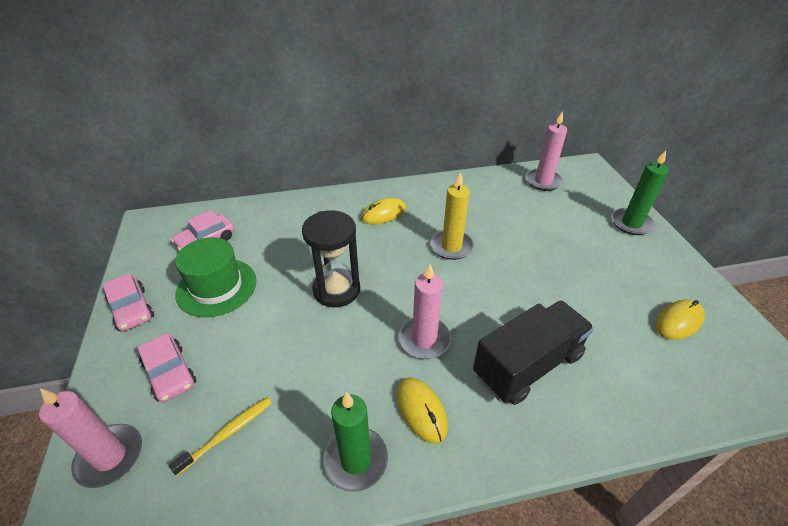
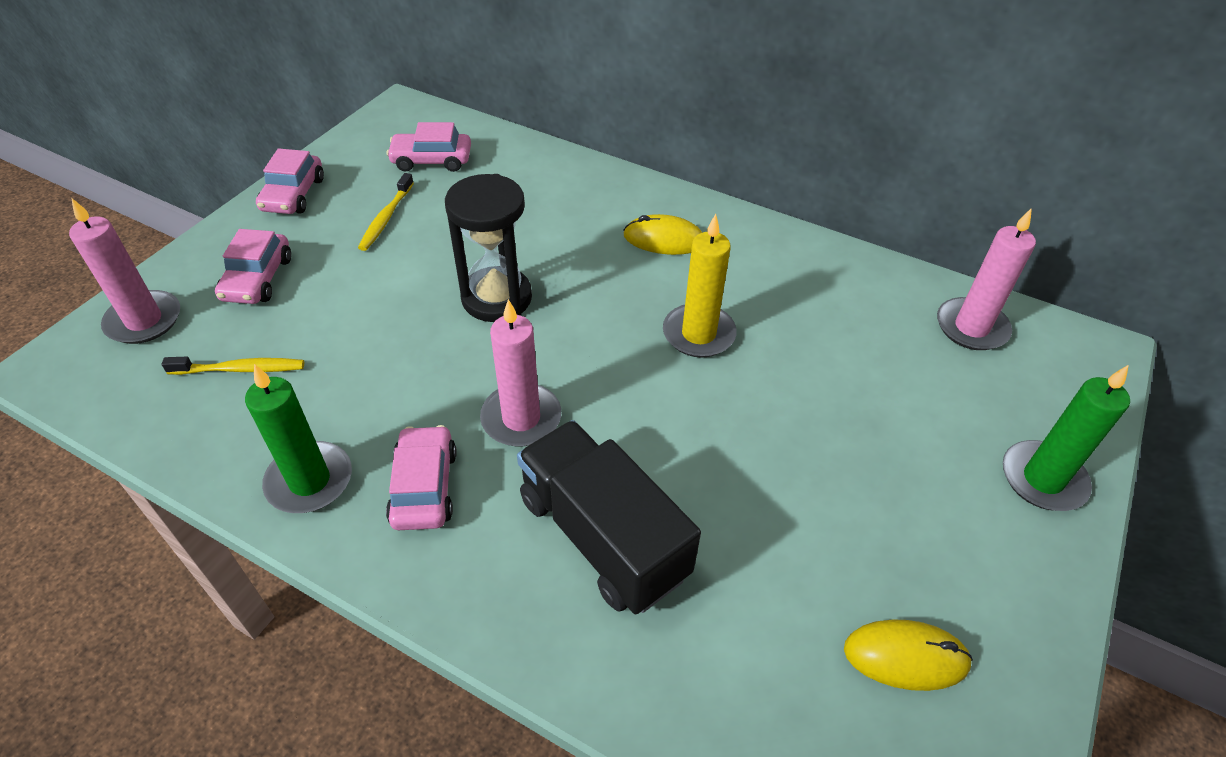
camera: 40 degrees right, 5 degrees up
(216, 287) = (386, 218): green hat -> yellow toothbrush
(421, 410) = (424, 487): yellow mouse -> pink car
(527, 365) = (603, 536): black truck -> black truck turned 135 degrees counterclockwise

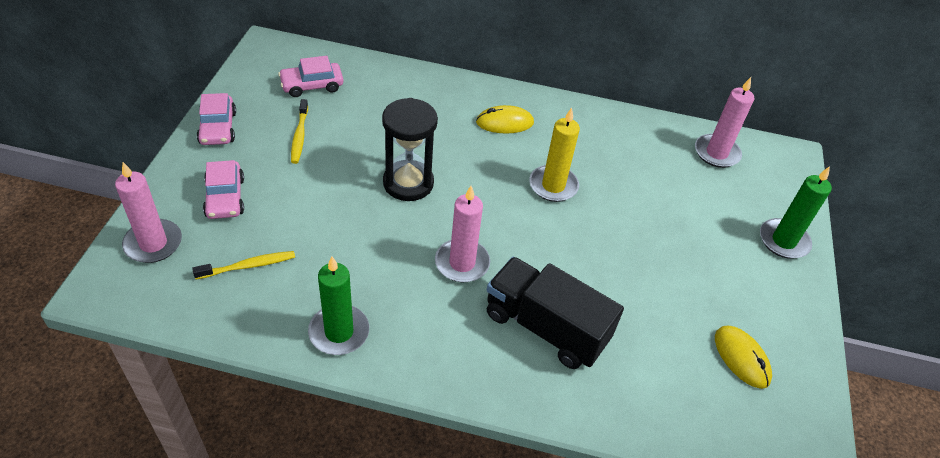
camera: 20 degrees left, 0 degrees up
(424, 487) = (418, 320): pink car -> none
(905, 656) = (741, 358): yellow mouse -> yellow mouse turned 75 degrees clockwise

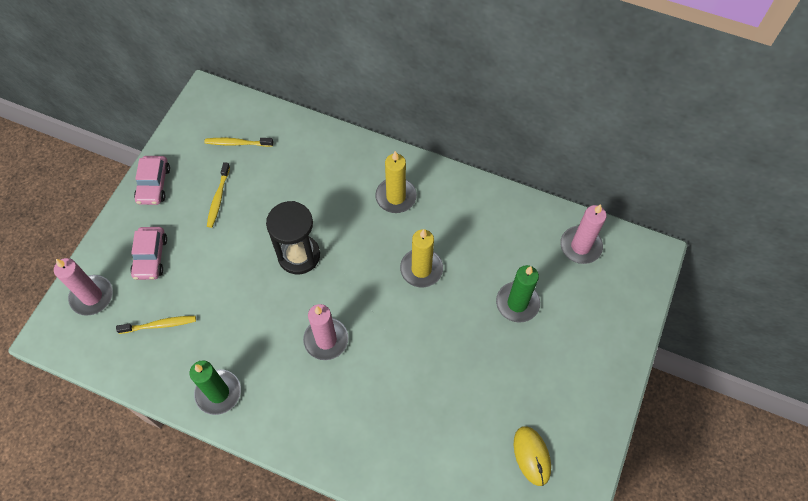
camera: 15 degrees right, 15 degrees up
(312, 85) = (237, 143): pink car -> yellow toothbrush
(504, 123) = (396, 197): yellow mouse -> yellow candle
(545, 327) = (379, 408): black truck -> none
(783, 241) = (609, 346): green candle -> green candle (517, 303)

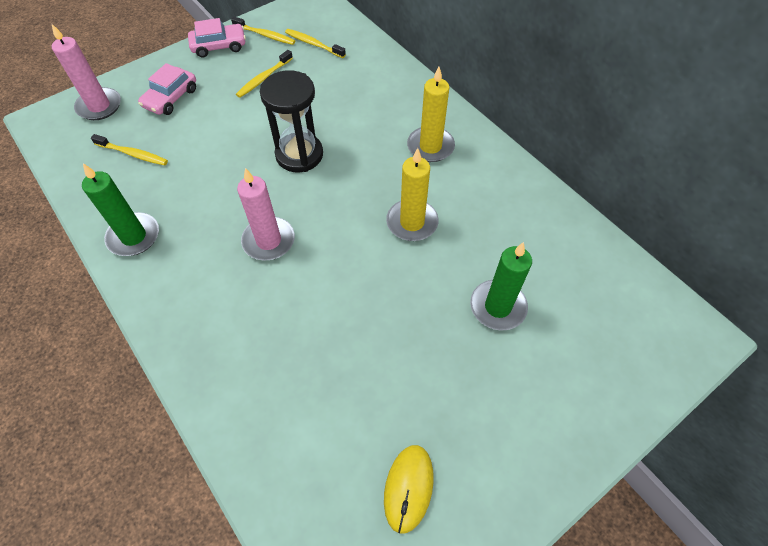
camera: 30 degrees right, 5 degrees down
(154, 184) = (219, 46): pink car -> pink car turned 135 degrees counterclockwise
(188, 154) = (265, 35): none -> yellow toothbrush
(580, 246) = (611, 284): pink candle -> none

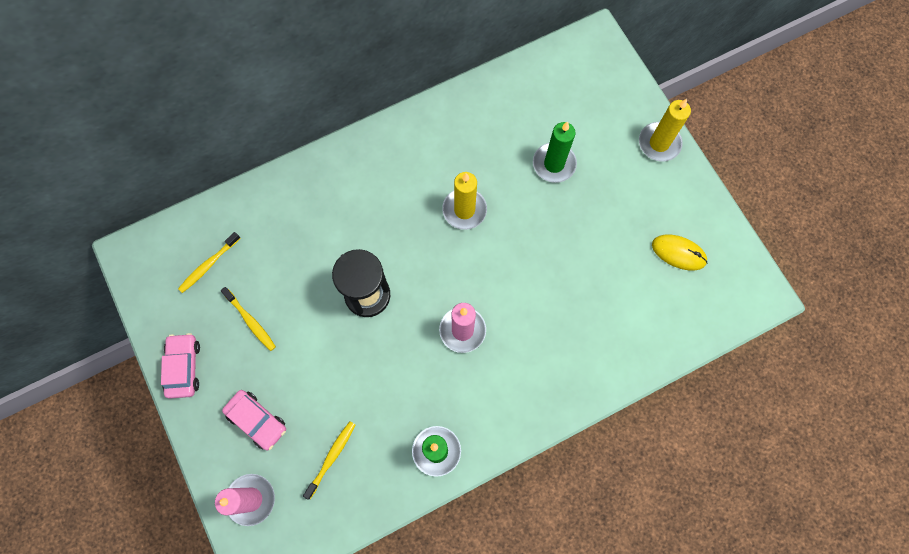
camera: 80 degrees left, 15 degrees up
(265, 35) = (179, 315): yellow toothbrush -> none
(430, 146) = (382, 178): yellow candle -> yellow candle (659, 143)

